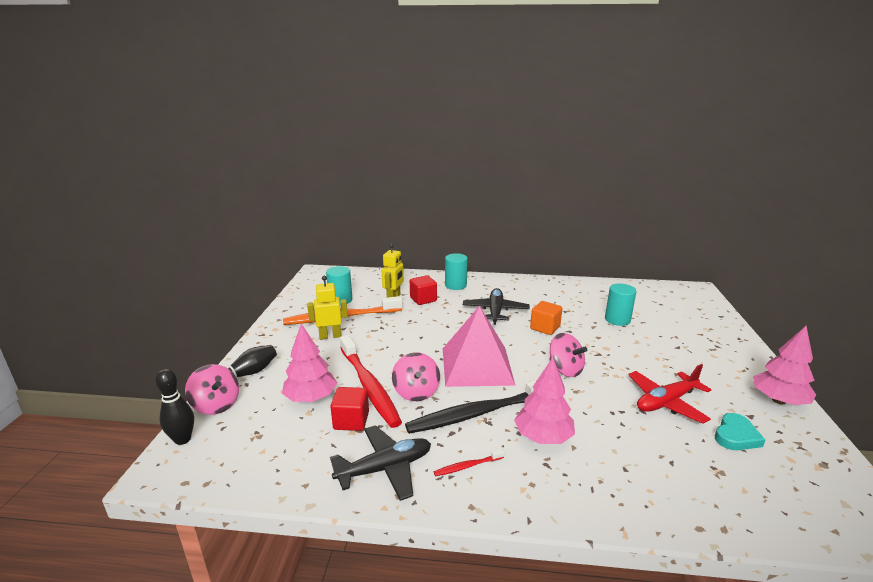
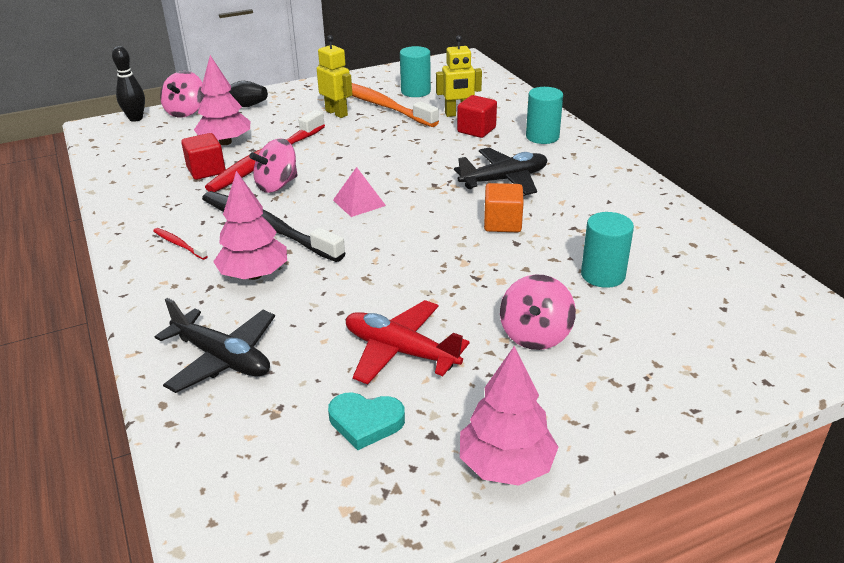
camera: 60 degrees right, 10 degrees up
(385, 468) = (151, 207): black plane -> black plane (222, 358)
(477, 365) = (359, 202): pink pyramid -> pink pyramid, size x0.45
(565, 369) = (408, 260): pink spinning top -> pink spinning top (535, 335)

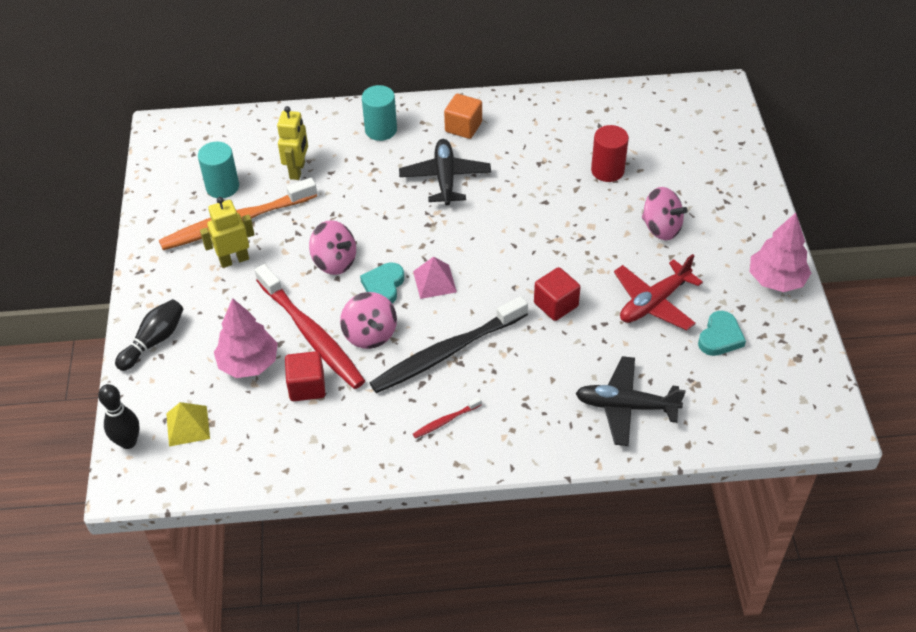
camera: 70 degrees left, 15 degrees up
(154, 134) = (188, 425): none -> yellow pyramid
(185, 111) = (140, 391): pink spinning top -> pink spinning top (334, 262)
(222, 358) = (626, 406): black plane -> black plane turned 135 degrees counterclockwise
(254, 275) = (520, 372): pink tree -> none
(339, 179) = (383, 286): none -> turquoise heart
(476, 130) = (340, 168): red cube -> red cube (556, 304)
(502, 223) = (513, 201): orange cube -> orange cube (463, 127)
(603, 275) = (607, 170): turquoise cylinder -> red cylinder

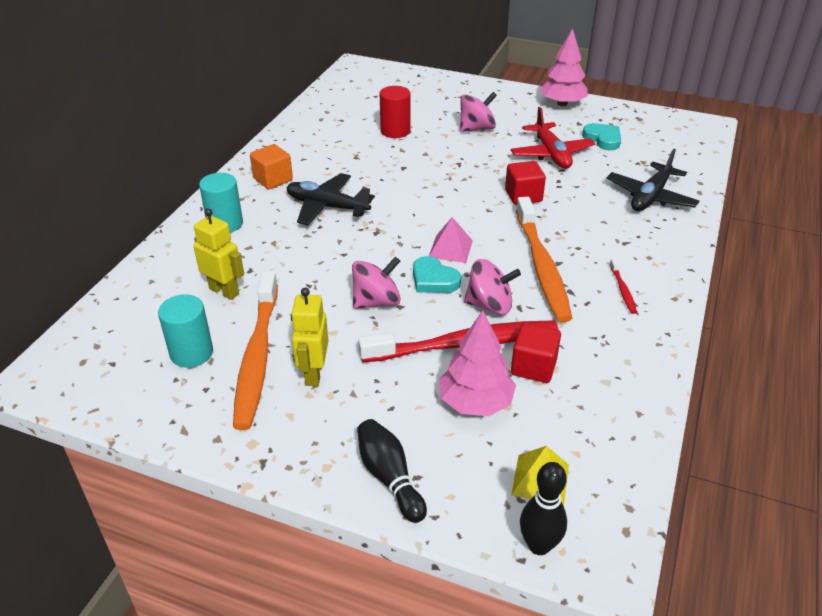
camera: 65 degrees left, 10 degrees down
(447, 352) = (542, 266): black toothbrush -> orange toothbrush

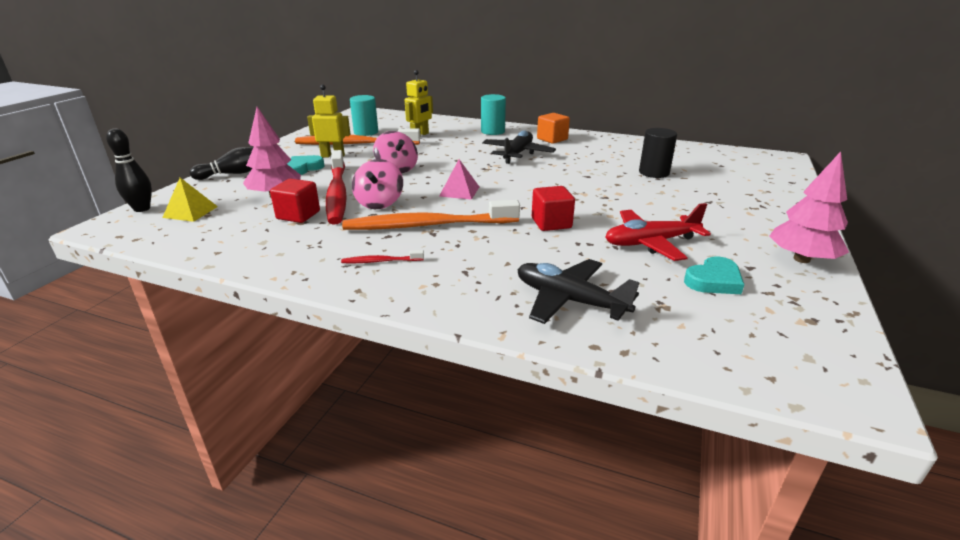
camera: 90 degrees right, 10 degrees down
(395, 131) = (654, 173): red cylinder -> black cylinder
(434, 280) = (418, 185): turquoise heart -> turquoise heart (303, 168)
(477, 128) = (686, 206): pink spinning top -> none

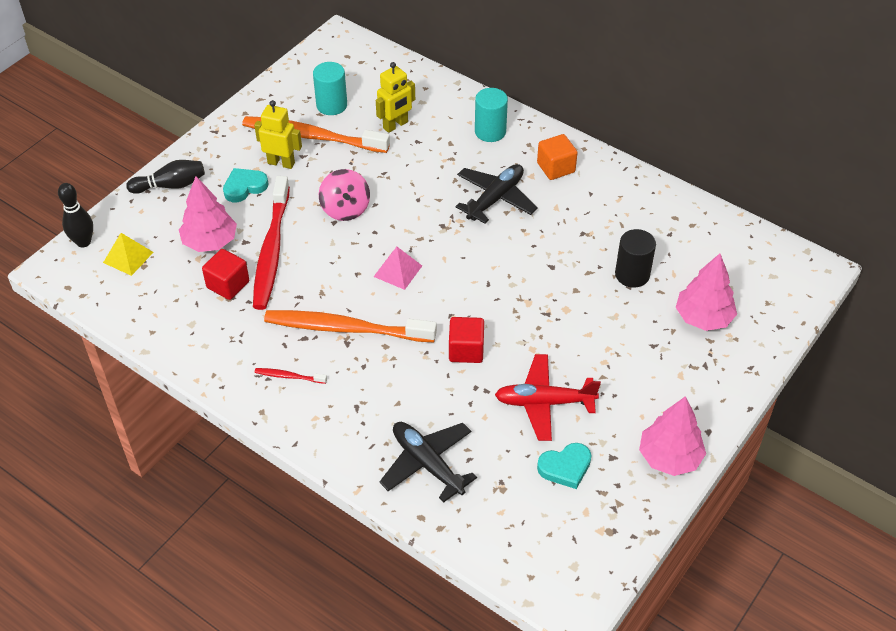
camera: 15 degrees right, 20 degrees up
(379, 203) = (310, 278): pink spinning top -> none
(731, 184) = (703, 318): none -> pink tree

